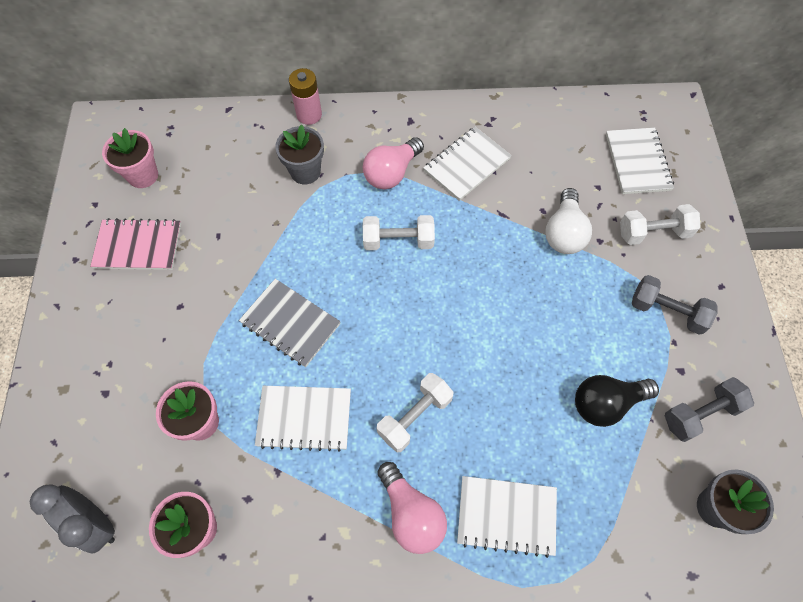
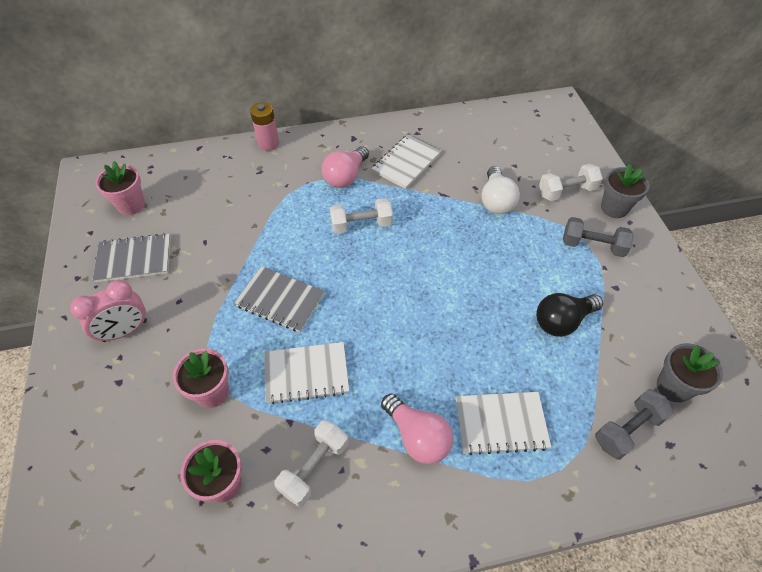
camera: 10 degrees left, 10 degrees down
(95, 523) = (123, 495): grey clock -> none
(119, 333) = (125, 331): none -> pink clock
(138, 246) = (134, 259): pink notebook -> grey notebook
(305, 172) = (273, 184): grey flower pot -> grey flower pot (614, 208)
(414, 416) = (403, 357): white dumbbell -> white dumbbell (314, 467)
(637, 162) = (541, 144): white notebook -> none
(700, 414) = (640, 317): grey dumbbell -> grey dumbbell (627, 430)

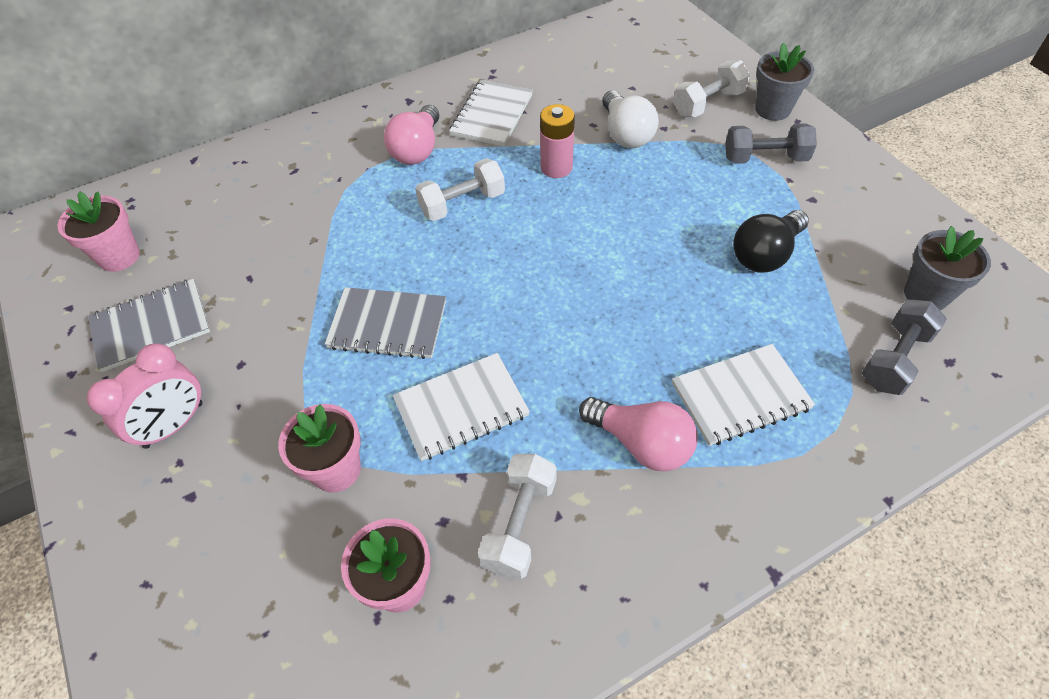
camera: 15 degrees left, 0 degrees up
(268, 144) = (293, 133): pink battery -> pink battery (556, 167)

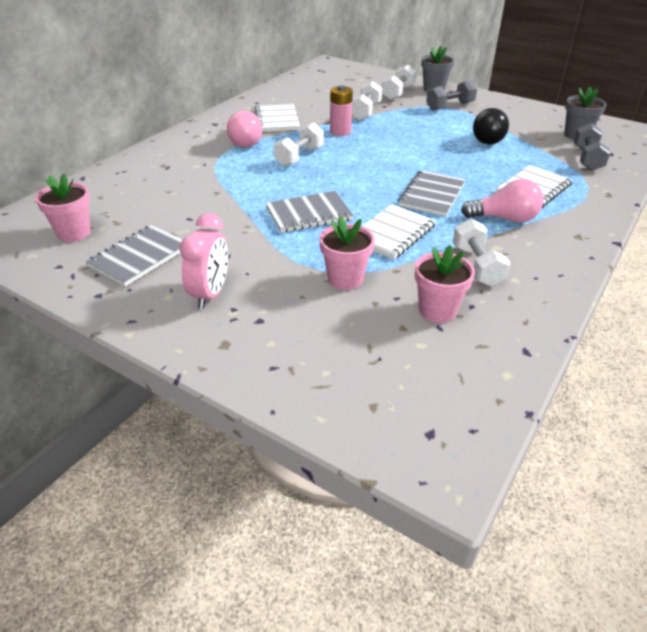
camera: 30 degrees left, 15 degrees down
(577, 350) = (432, 195): none -> grey notebook
(625, 134) = (365, 112): white light bulb -> white dumbbell

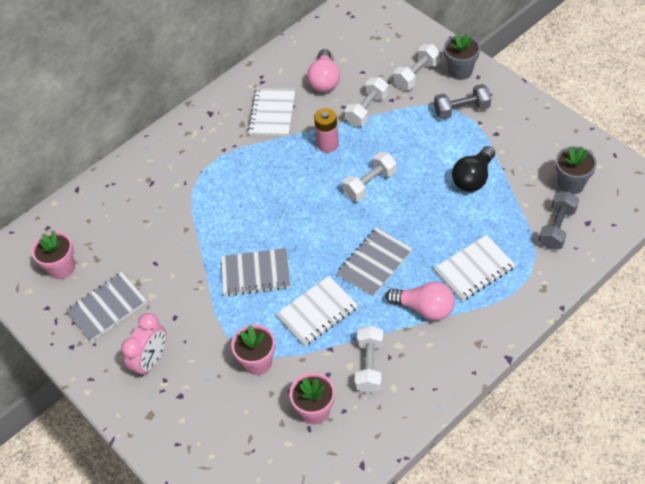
camera: 20 degrees right, 15 degrees up
(244, 142) = (230, 150): pink light bulb -> pink light bulb (324, 80)
(299, 157) = (274, 183): white dumbbell -> white dumbbell (370, 184)

